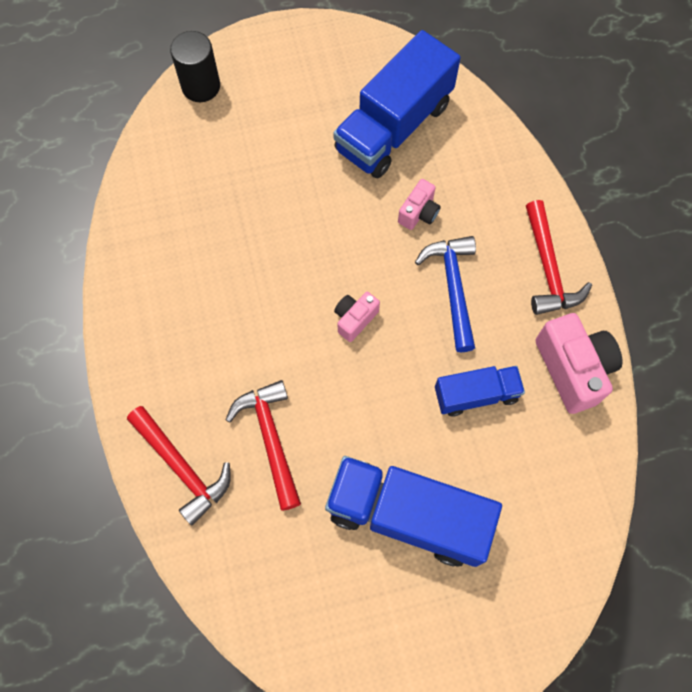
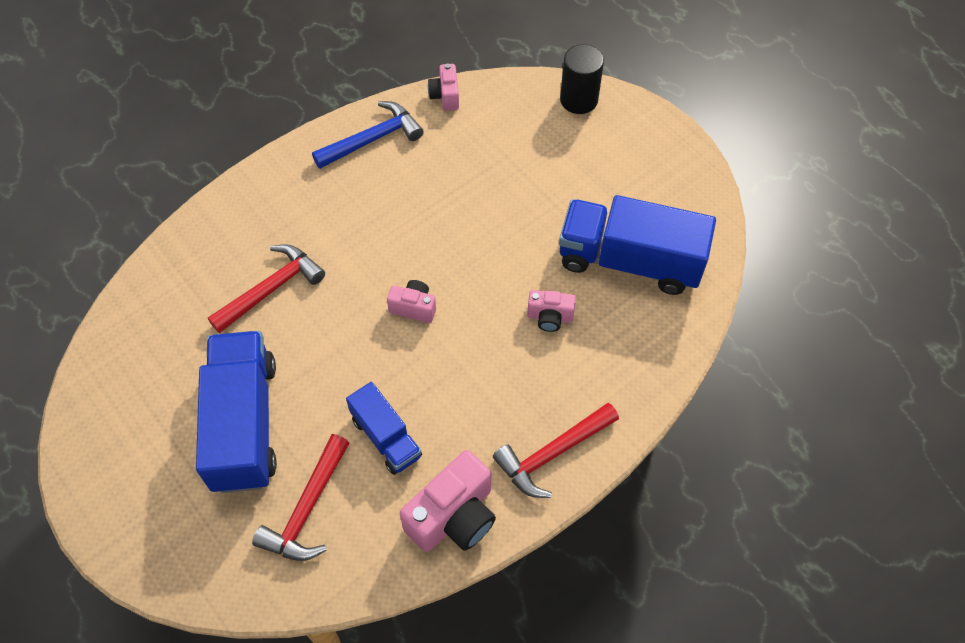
camera: 65 degrees right, 10 degrees down
(129, 194) = (445, 96): none -> pink camera
(182, 467) = (220, 236): red hammer -> red hammer (307, 508)
(453, 288) = (486, 376): blue hammer -> blue hammer (372, 139)

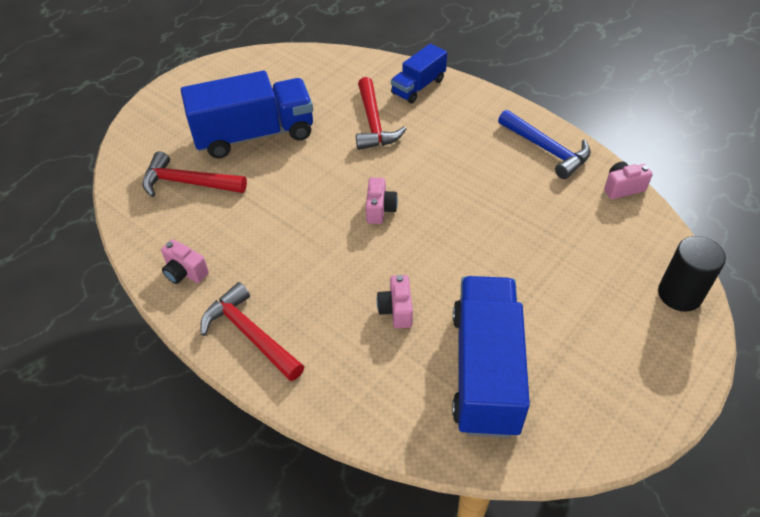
camera: 80 degrees right, 10 degrees down
(271, 289) = (374, 123): red hammer -> red hammer turned 45 degrees clockwise
(386, 437) = (253, 216): blue truck -> blue truck (418, 87)
(454, 516) = (185, 272): pink camera -> pink camera, size x0.54

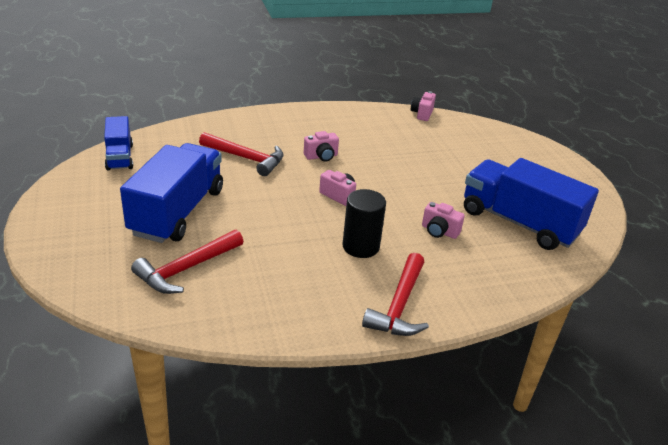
camera: 60 degrees left, 15 degrees down
(185, 272) = (295, 313): pink camera -> pink camera (321, 156)
(250, 334) = (399, 305): red hammer -> red hammer turned 60 degrees counterclockwise
(418, 87) = (235, 126): blue truck -> blue truck (119, 157)
(546, 149) = (361, 117): blue hammer -> none
(679, 294) = (517, 139): black cylinder -> black cylinder (360, 246)

